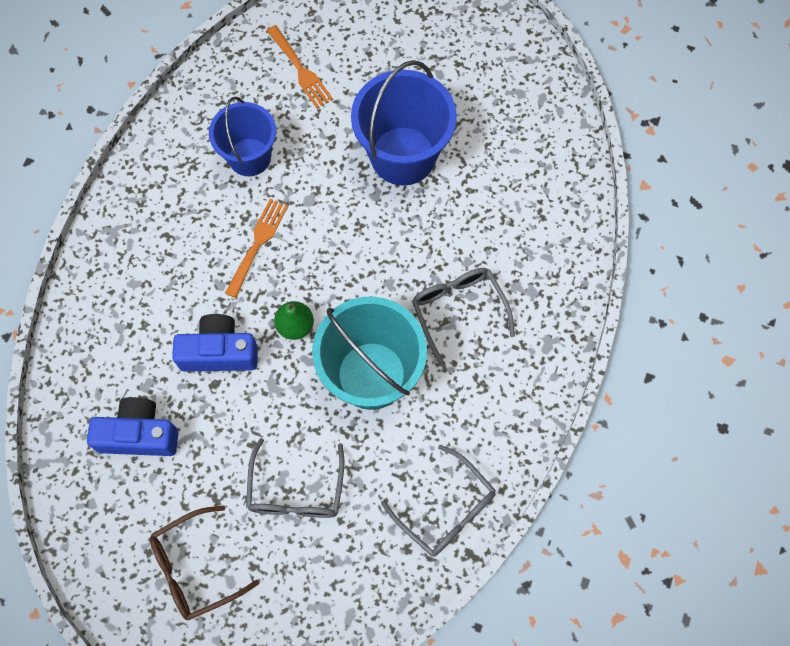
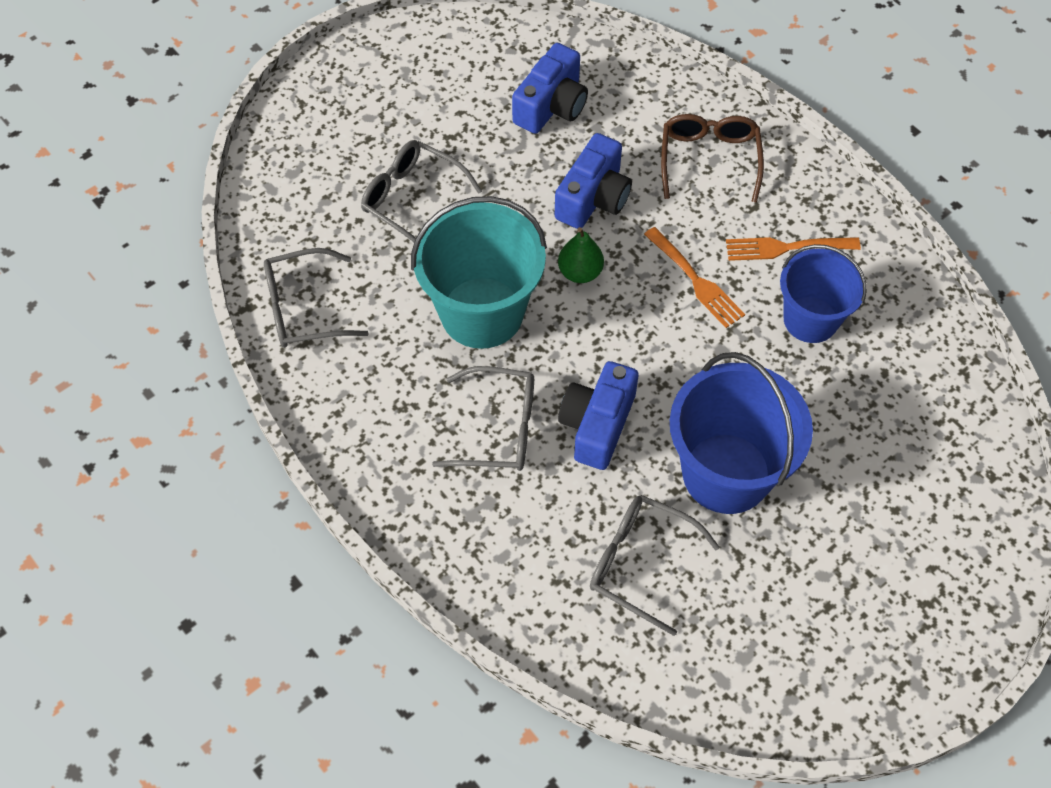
camera: 120 degrees right, 10 degrees down
(196, 567) = (399, 99): brown glasses -> brown glasses (709, 160)
(300, 69) = (907, 423): orange fork -> orange fork (786, 248)
(416, 250) = (597, 424): none -> blue camera
(498, 175) = (641, 564): none -> grey glasses

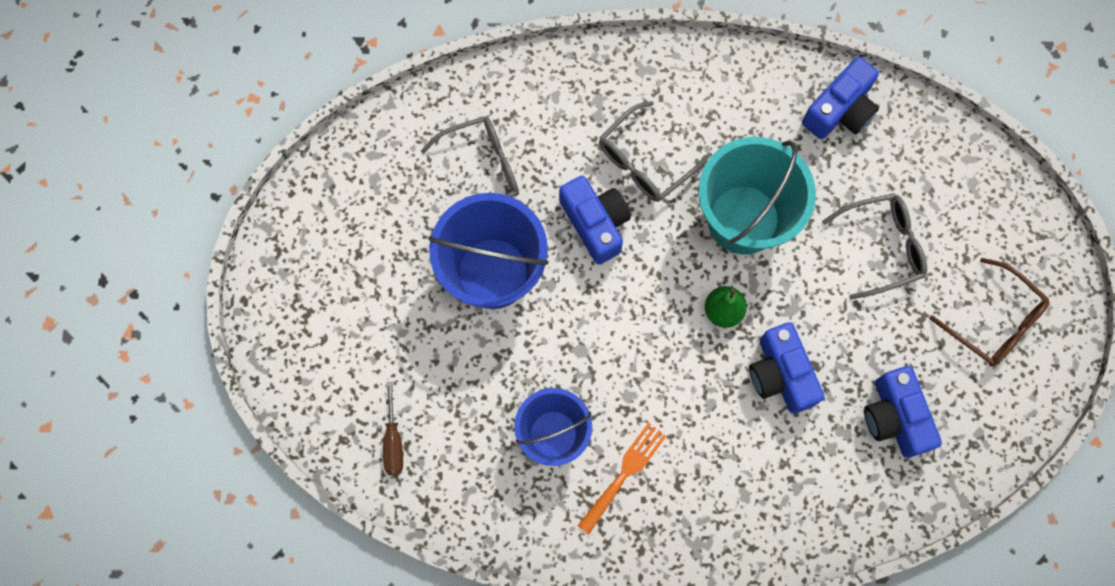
camera: 130 degrees right, 15 degrees up
(304, 308) = (840, 110): grey glasses -> blue camera
(695, 280) = (651, 384): orange fork -> none
(709, 160) = (747, 491): brown glasses -> brown glasses (993, 321)
(948, 435) = (393, 441): none -> brown screwdriver

